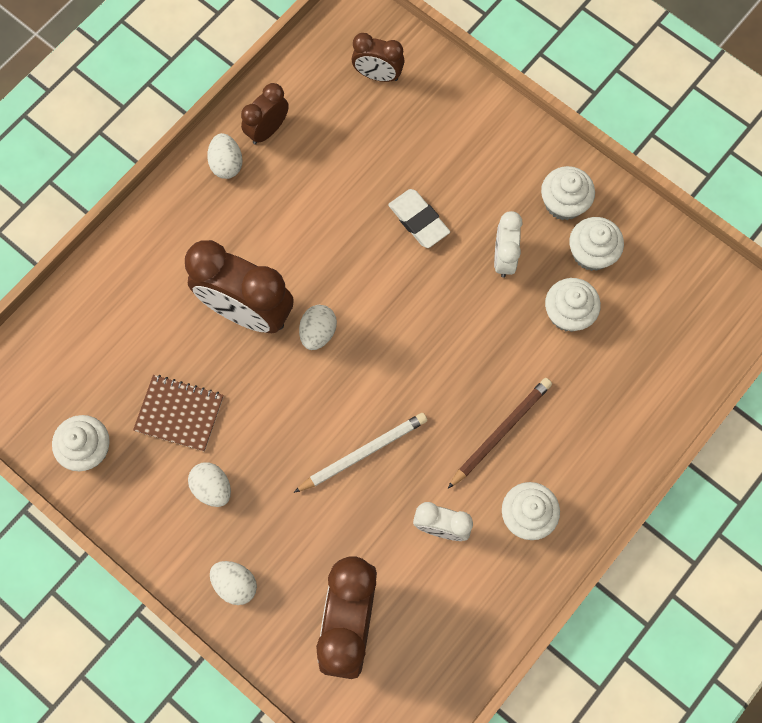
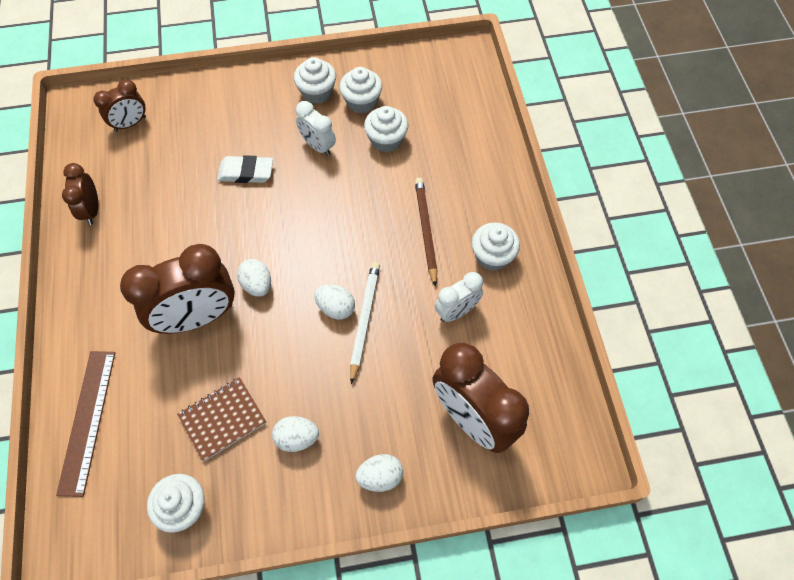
camera: 50 degrees left, 10 degrees down
(93, 310) = (87, 421): none -> brown ruler
(226, 164) = (85, 251): white egg -> white egg (336, 308)

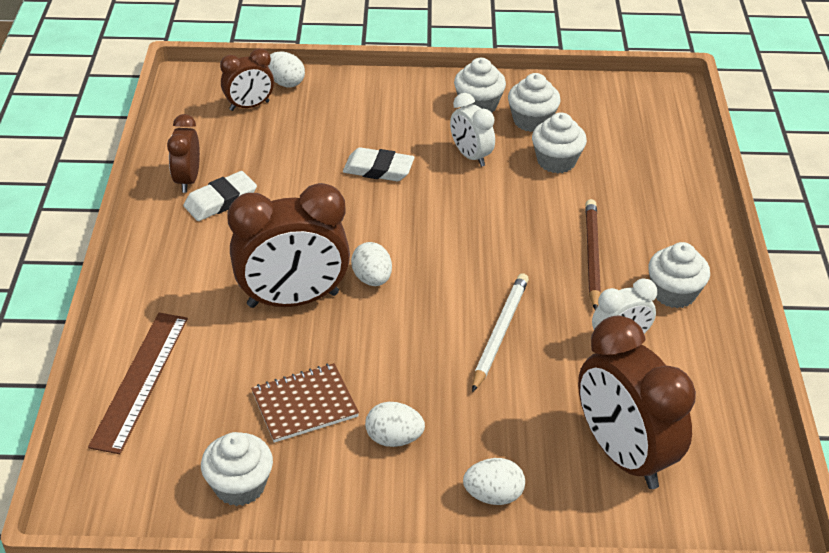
camera: 10 degrees right, 20 degrees down
(122, 227) = (220, 200): none -> white eraser
(336, 308) = (465, 316): white egg -> white egg (285, 82)

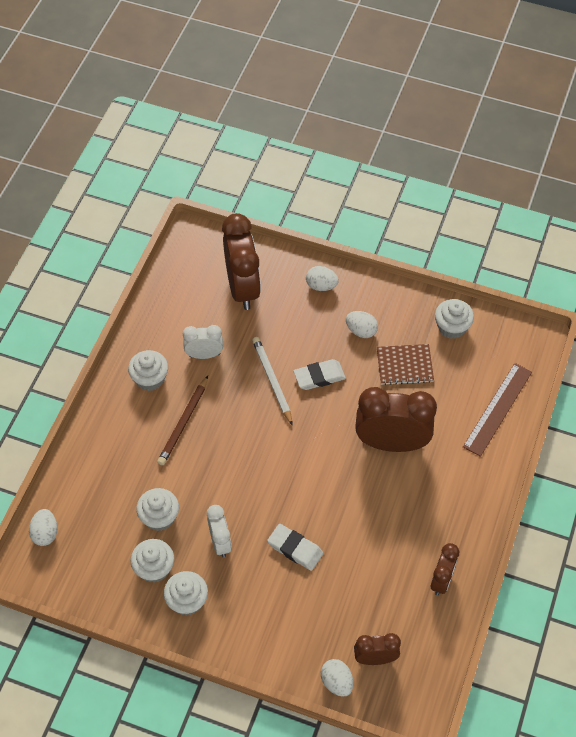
camera: 160 degrees left, 15 degrees up
(220, 200) = (421, 550): white eraser -> white eraser (319, 377)
(372, 279) = (335, 445): white egg -> white egg (45, 533)
(500, 333) = (272, 381): white pencil -> white pencil turned 120 degrees clockwise

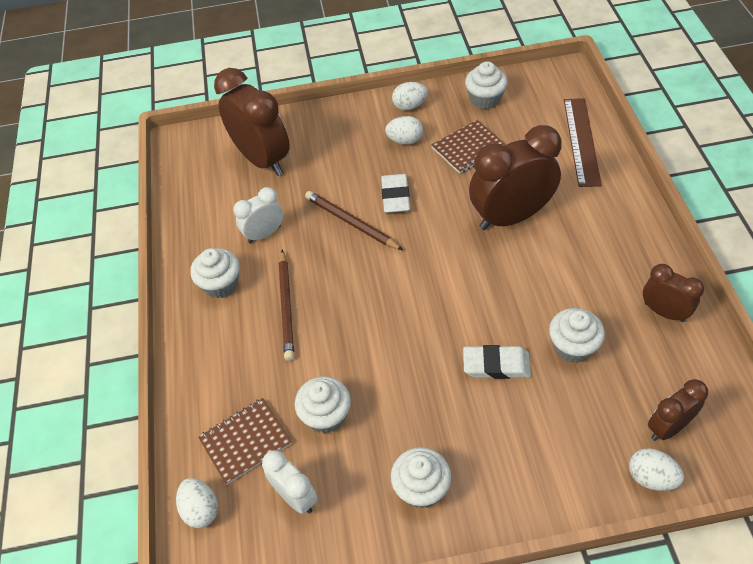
camera: 25 degrees left, 5 degrees down
(98, 505) = (245, 441): none -> brown notebook
(154, 568) = (358, 474): white cupcake -> white cupcake (572, 346)
(220, 542) = (412, 403): white clock -> white clock (295, 497)
(272, 381) = (351, 223): white pencil -> brown pencil
(319, 377) = (395, 196): white eraser -> white eraser turned 45 degrees counterclockwise
(321, 286) = (338, 123): white egg -> white egg (409, 106)
(441, 580) = (664, 312): brown clock -> brown clock turned 45 degrees counterclockwise

